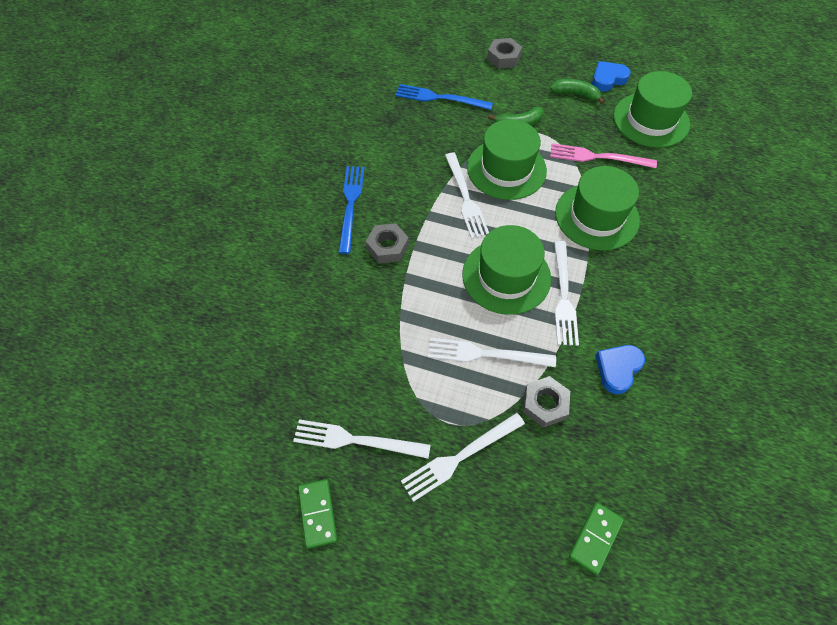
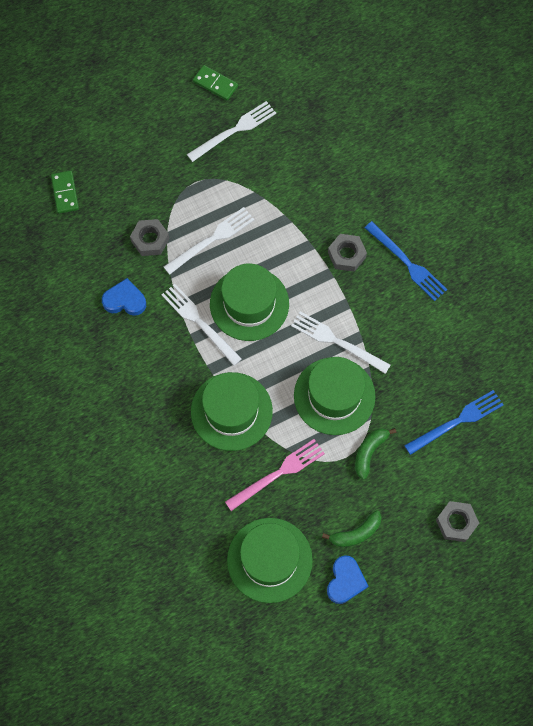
camera: 135 degrees right, 10 degrees up
(460, 457) = (170, 171): white fork -> none
(618, 369) = (125, 300): blue heart -> blue heart turned 75 degrees counterclockwise

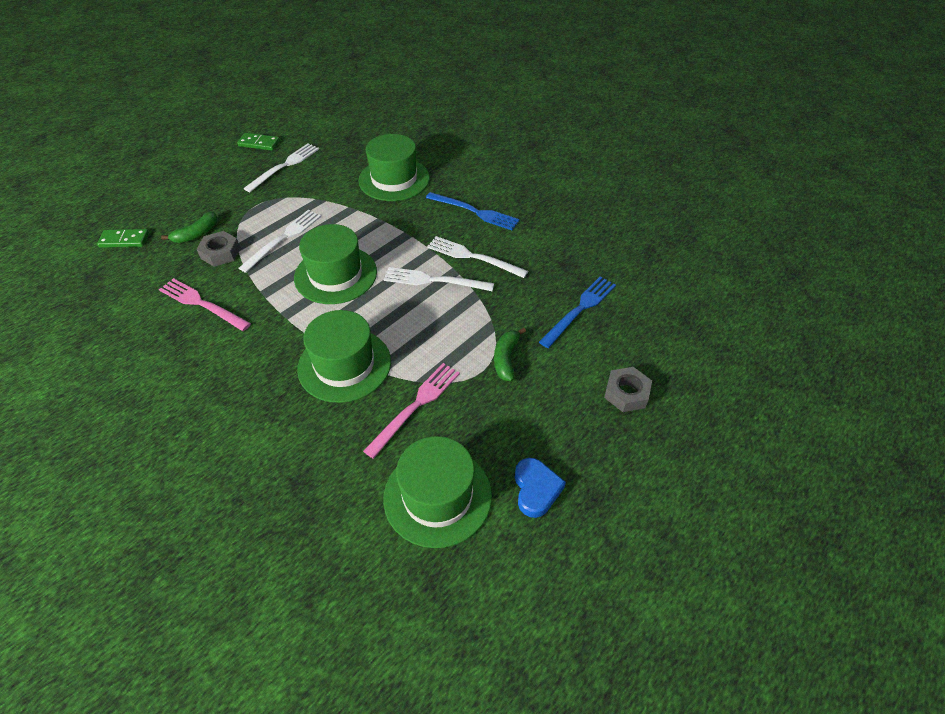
camera: 20 degrees left, 20 degrees down
(65, 193) = (124, 240): green domino -> green domino turned 60 degrees counterclockwise
(125, 300) = (202, 304): blue heart -> pink fork
(199, 322) = (288, 301): white fork -> white fork (473, 257)
(334, 396) = (449, 322): green hat -> green hat (394, 179)
(346, 255) = (417, 219): grey nut -> none
(356, 533) = (525, 436): green banana -> green banana (196, 234)

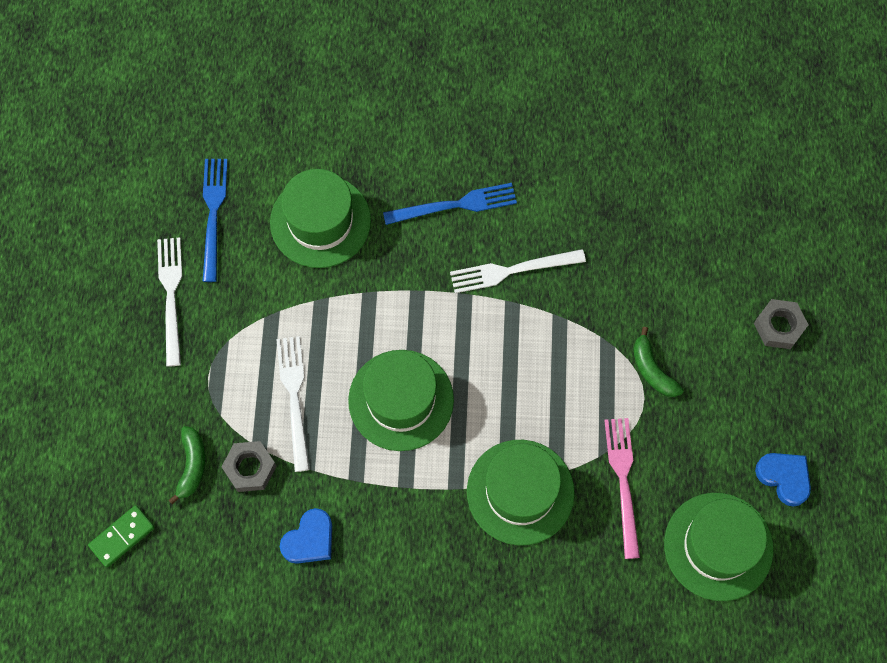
camera: 40 degrees left, 20 degrees up
(202, 304) = (309, 540): pink fork -> blue heart
(259, 143) = (95, 283): green domino -> none
(434, 280) = (504, 330): white fork -> none
(579, 310) = (667, 261): blue fork -> blue fork (213, 215)

